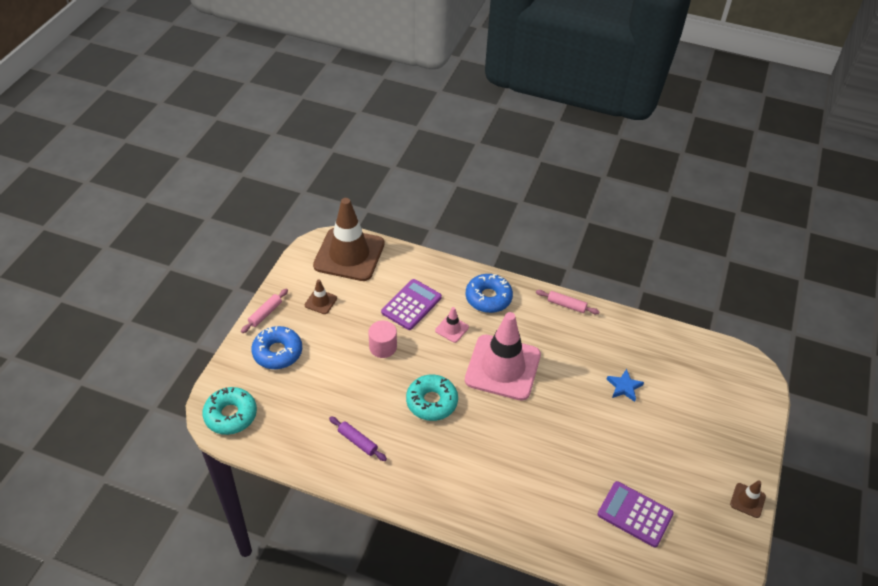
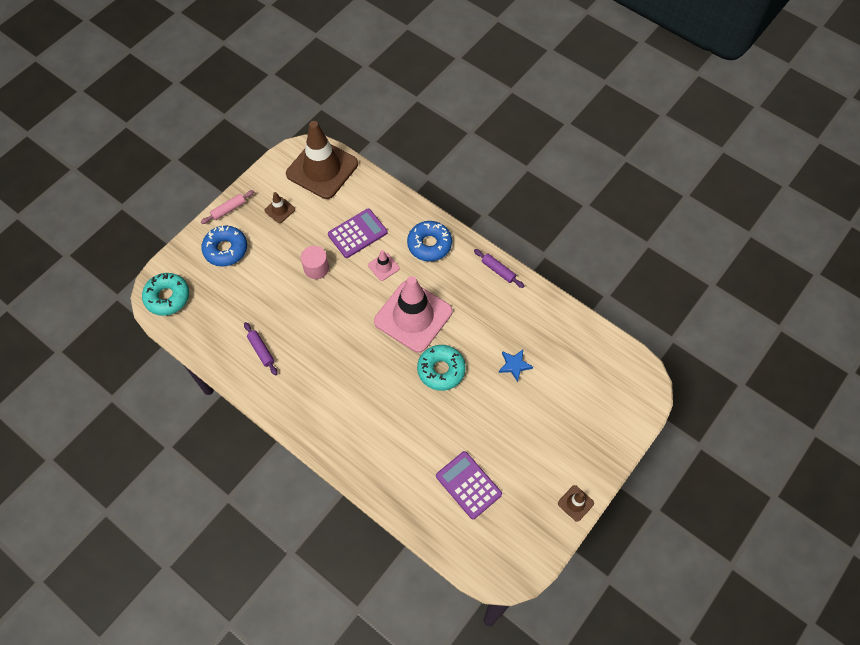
camera: 20 degrees right, 15 degrees up
(431, 402) = (337, 332): turquoise donut -> turquoise donut (441, 370)
(566, 305) = (498, 270): pink rolling pin -> purple rolling pin

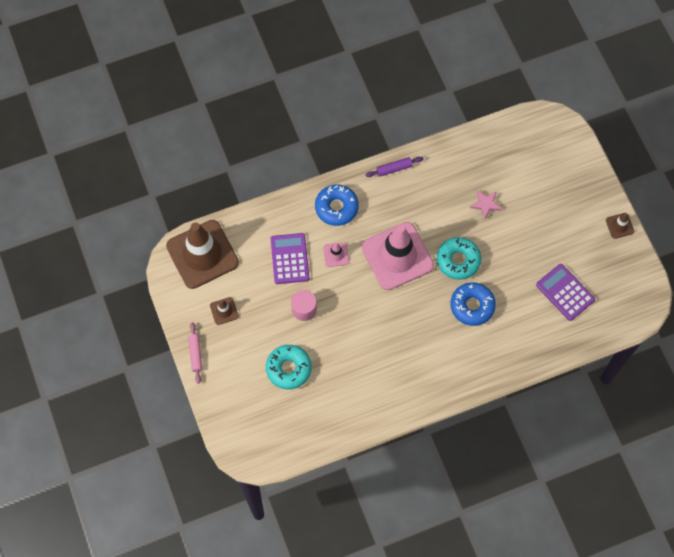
camera: 60 degrees left, 5 degrees up
(167, 297) = (257, 447): turquoise donut -> turquoise donut (288, 369)
(225, 249) = (237, 375): blue donut -> blue donut (472, 306)
(261, 350) = (358, 391): purple rolling pin -> none
(468, 485) = (565, 292): purple calculator -> purple calculator turned 60 degrees clockwise
(514, 365) = (485, 204): blue star -> pink star

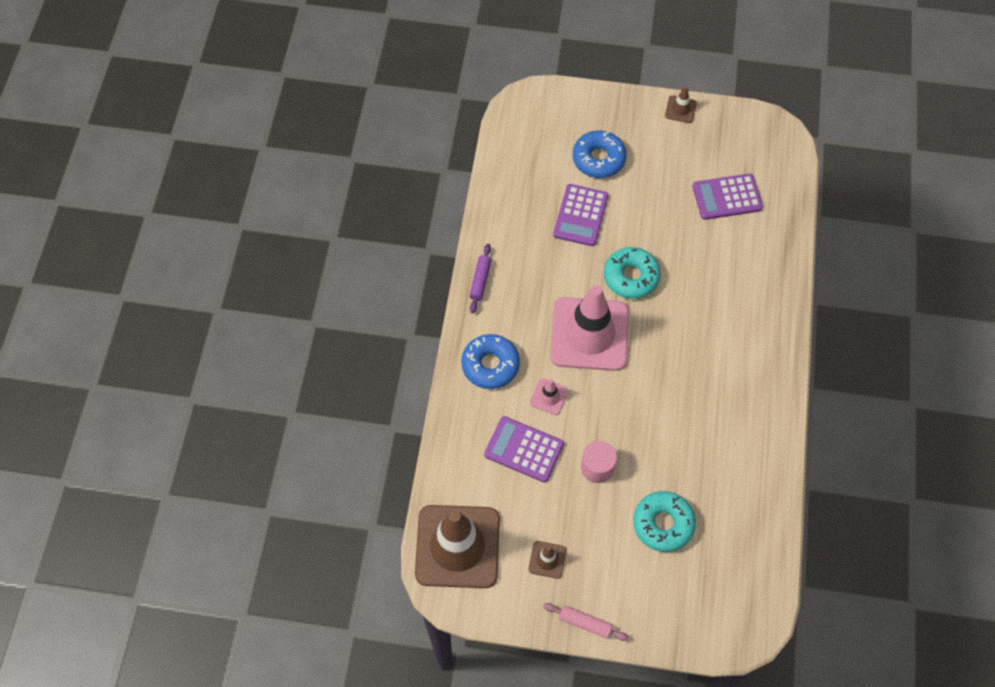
camera: 60 degrees left, 5 degrees down
(472, 306) = (693, 292): blue donut -> blue donut (598, 159)
(485, 204) = (581, 215): pink star -> purple calculator

